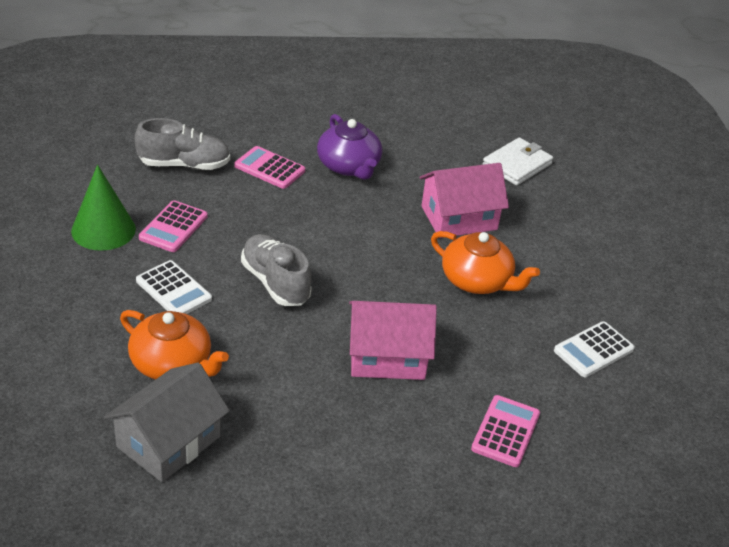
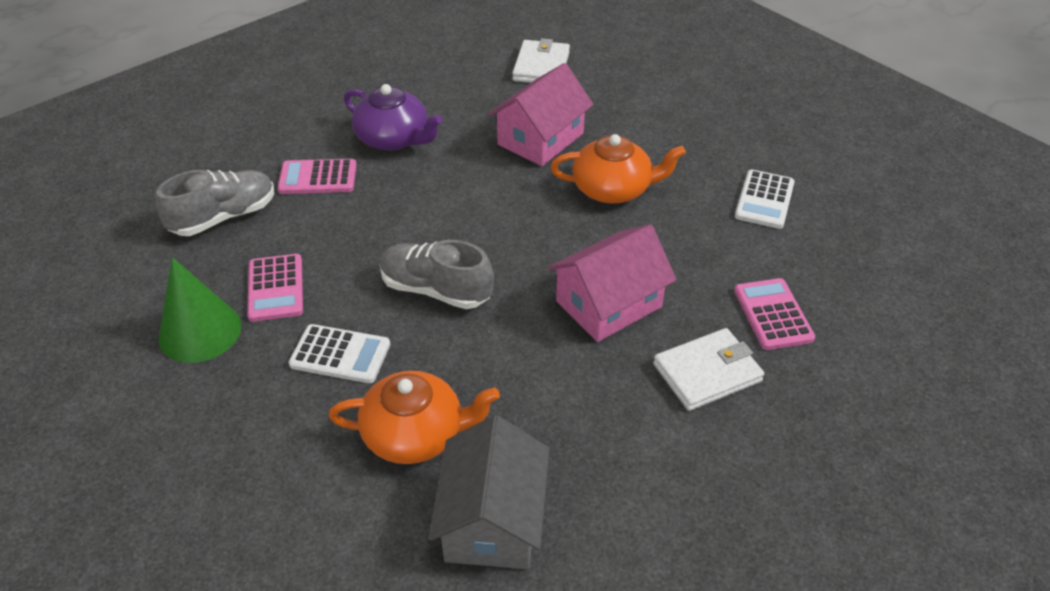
camera: 30 degrees left, 5 degrees up
(410, 440) = (707, 373): none -> white wallet

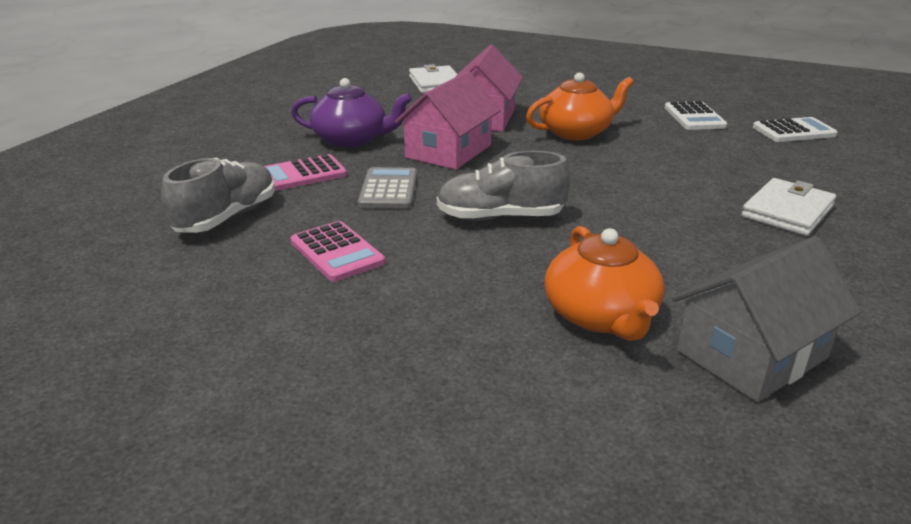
camera: 25 degrees left, 15 degrees down
(200, 331) = (282, 303): green cone -> none
(340, 354) = (458, 281): white calculator -> white calculator (793, 131)
(372, 221) = (388, 189): none -> grey calculator
(415, 434) = (601, 316): orange teapot -> orange teapot turned 105 degrees clockwise
(492, 520) = (752, 354): grey house -> grey house turned 75 degrees clockwise
(608, 304) = (658, 192): pink house -> pink house (448, 151)
(773, 314) = (786, 170): pink calculator -> none

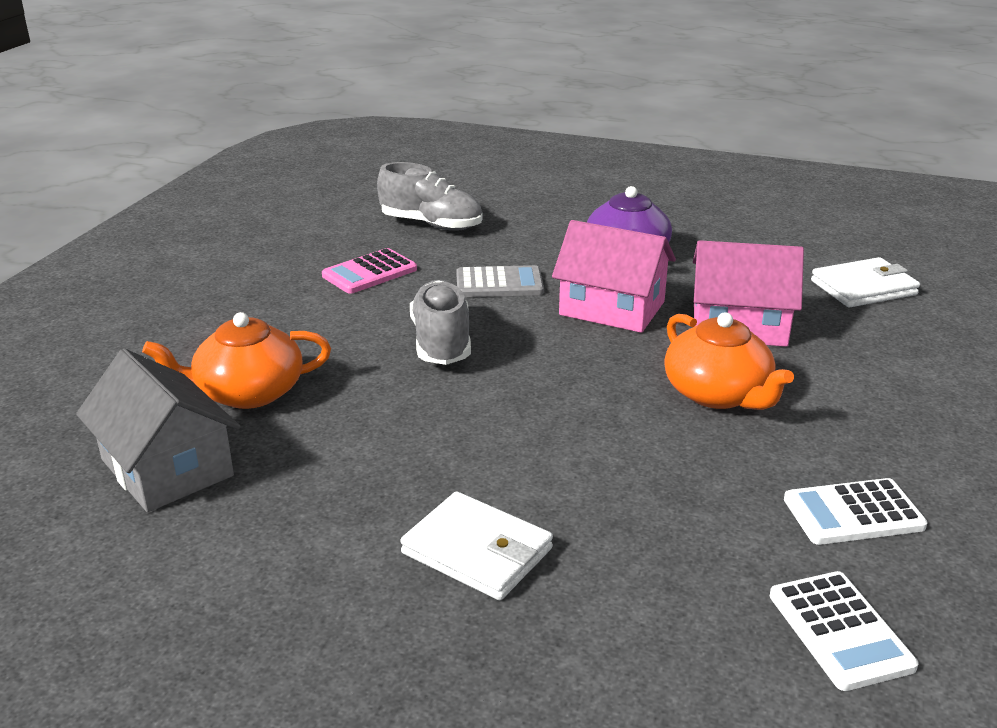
camera: 85 degrees right, 0 degrees up
(302, 174) = (527, 242): pink calculator -> none

